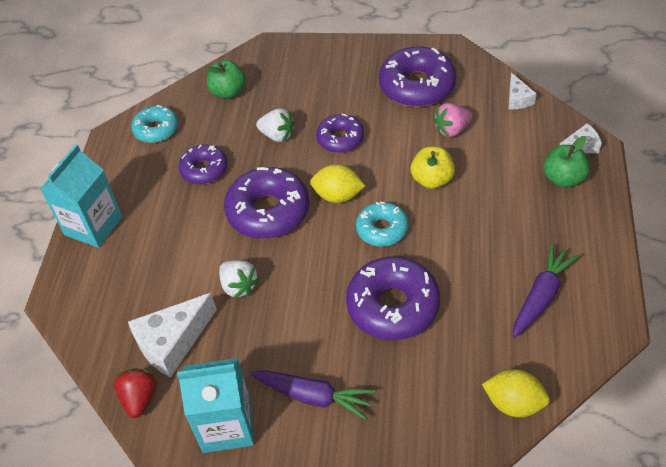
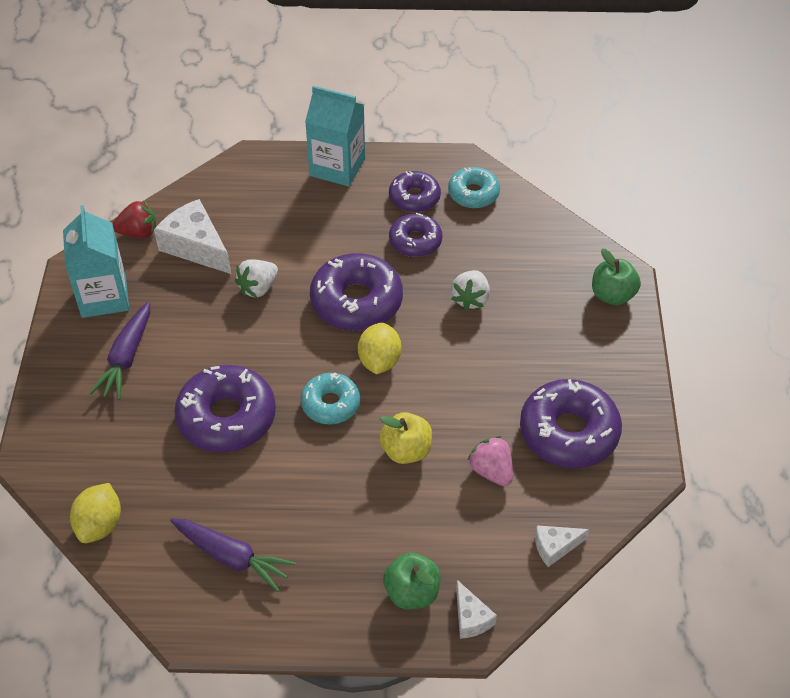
camera: 80 degrees right, 0 degrees up
(228, 92) = (538, 247): green apple -> green apple (612, 295)
(340, 139) = (468, 358): purple donut -> purple donut (414, 198)

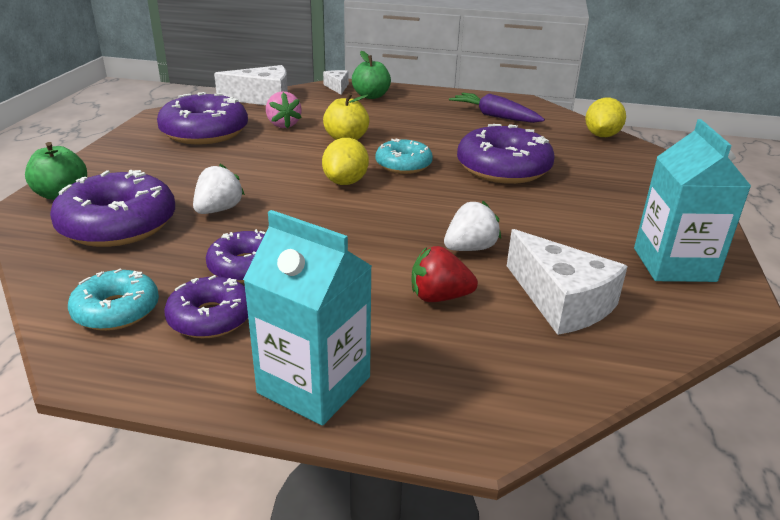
camera: 170 degrees left, 20 degrees down
(126, 358) = (619, 213): purple carrot -> none
(138, 233) = (659, 330): red strawberry -> red strawberry (439, 297)
(356, 301) = (351, 223): purple donut -> purple donut (118, 225)
(555, 547) = (263, 99): white cheese -> white cheese, size x1.86

